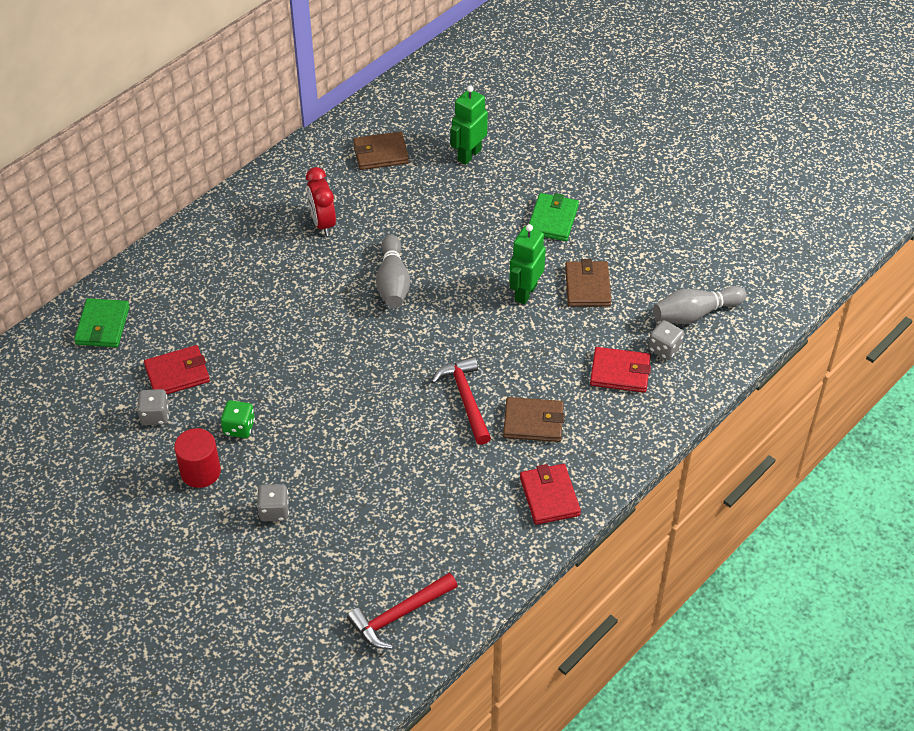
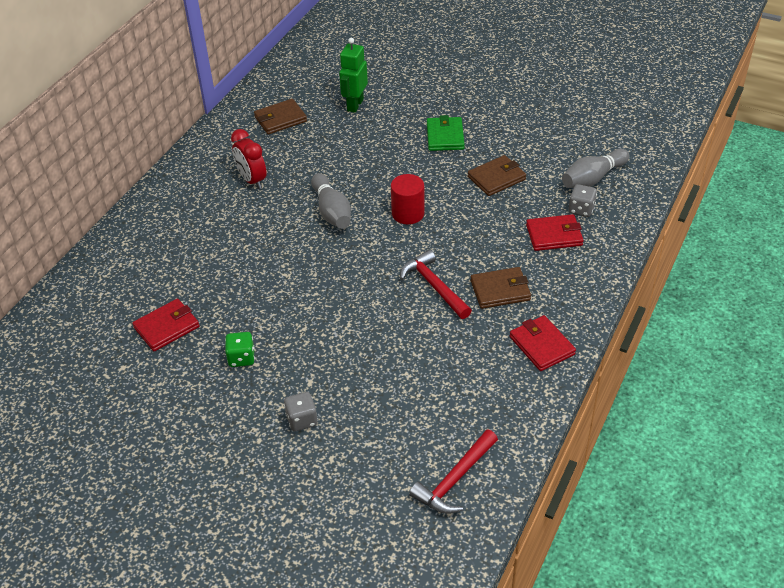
camera: 15 degrees left, 5 degrees down
(102, 325) = (82, 304): green wallet -> none
(155, 415) = (159, 367): grey dice -> none
(200, 471) = (219, 404): red cylinder -> red cylinder (408, 213)
(525, 292) = (447, 194): green robot -> none
(587, 286) = (496, 178): brown wallet -> brown wallet turned 75 degrees clockwise

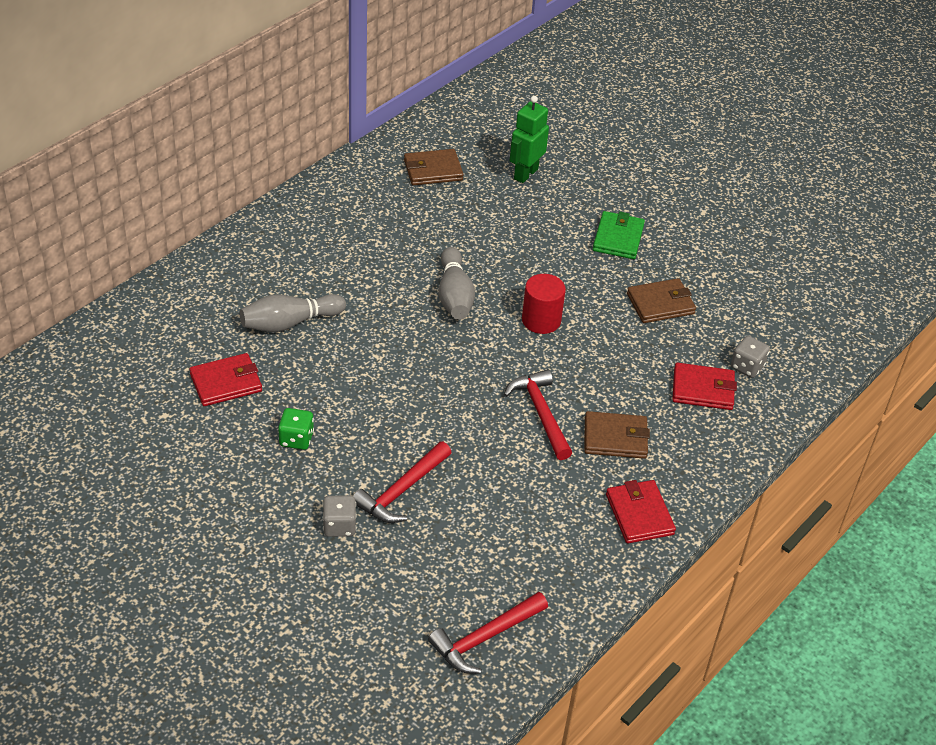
camera: 10 degrees right, 0 degrees up
(252, 180) = (376, 236): red clock -> none
(343, 377) = (402, 490): none -> red hammer
(593, 178) = (775, 333): grey bowling pin -> grey bowling pin (289, 323)

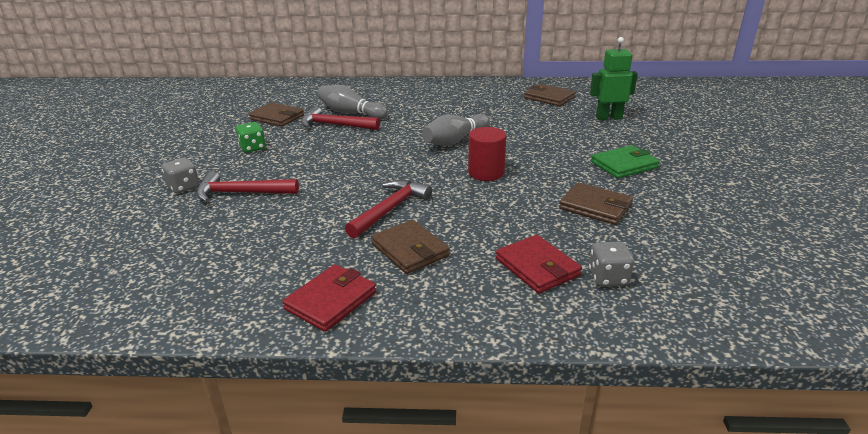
camera: 55 degrees right, 15 degrees down
(226, 383) = (277, 117): red wallet -> brown wallet
(485, 638) = (101, 285): red hammer -> red hammer (335, 125)

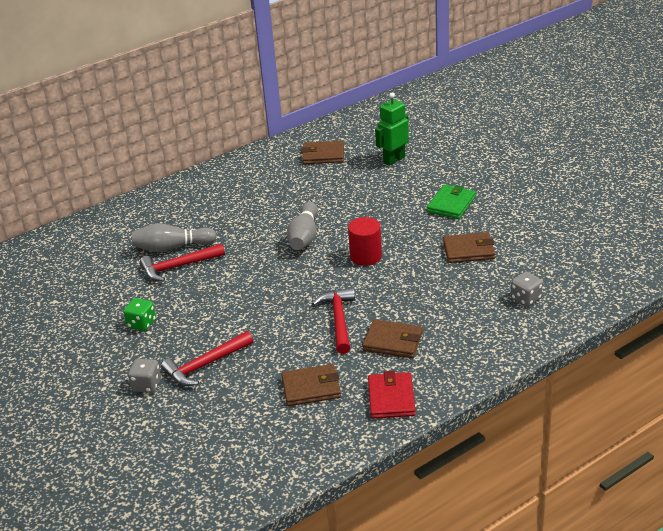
camera: 35 degrees left, 5 degrees up
(277, 117) = (107, 283): brown wallet -> brown wallet (311, 388)
(537, 267) = (481, 312): red wallet -> none

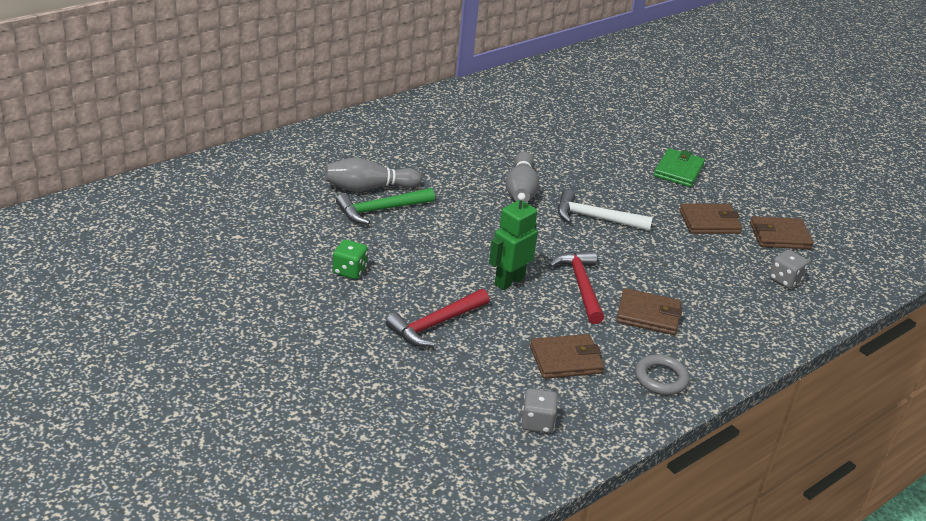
camera: 10 degrees left, 0 degrees up
(147, 385) = (370, 342): grey dice -> grey dice (537, 422)
(178, 267) = (381, 210): red hammer -> green hammer
(323, 155) = (523, 103): brown wallet -> brown wallet (780, 236)
(366, 256) = (596, 218): red cylinder -> white hammer
(391, 398) = (661, 378): red wallet -> grey ring
(394, 160) = (604, 116): green robot -> green robot (509, 281)

